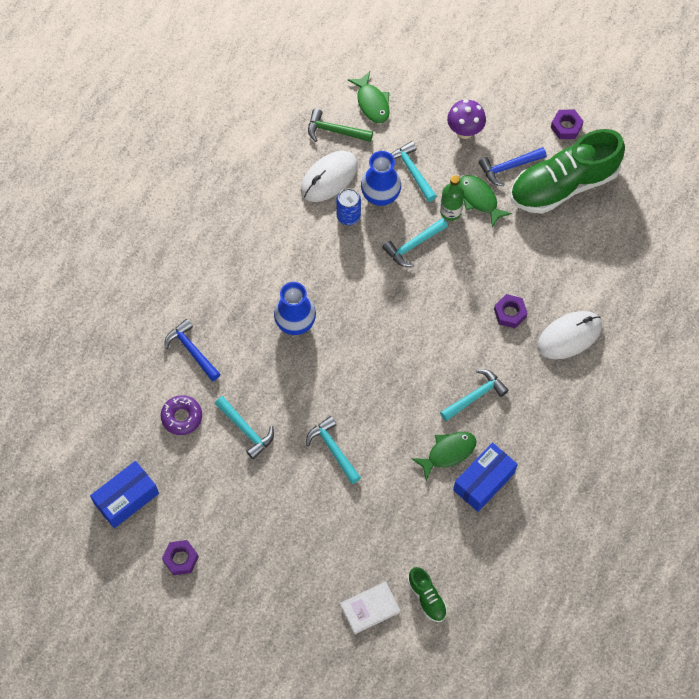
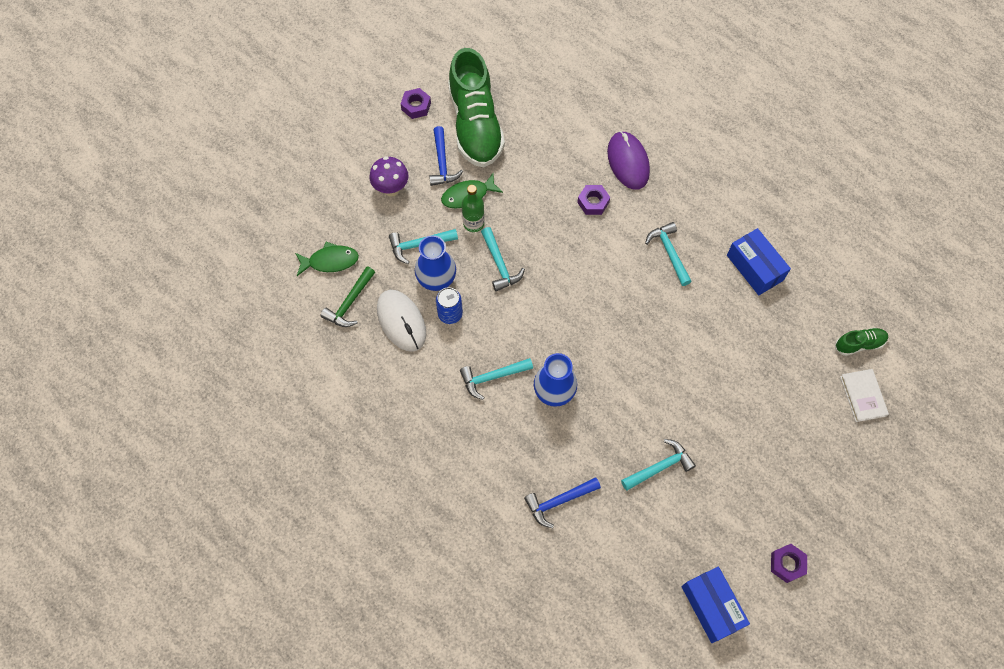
camera: 75 degrees left, 0 degrees up
(182, 417) = (631, 528): purple donut -> none
(333, 449) = (697, 389): turquoise hammer -> turquoise hammer (492, 377)
(448, 452) = (720, 290): green fish -> none
(569, 336) = (628, 162): white mouse -> purple mouse

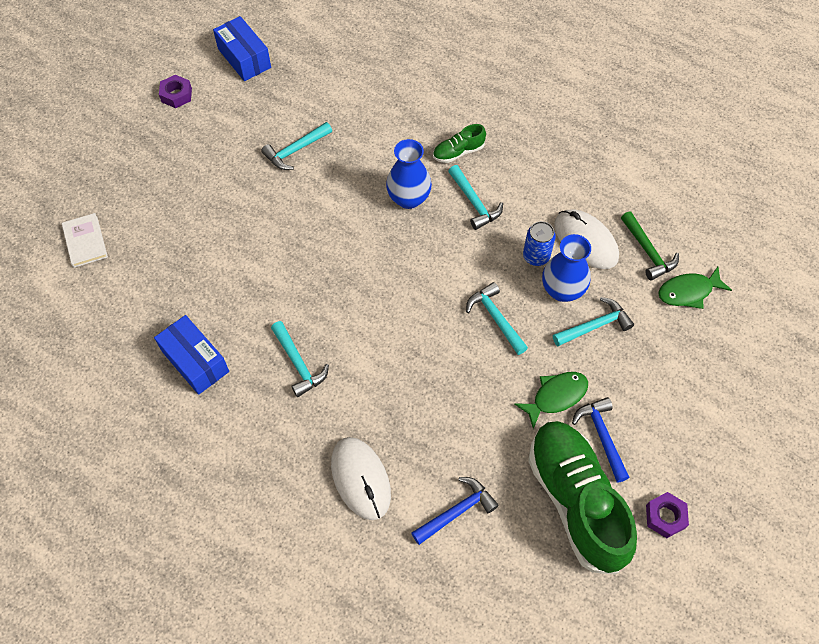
camera: 170 degrees right, 5 degrees down
(350, 303) = (648, 251): green hammer -> green hammer turned 135 degrees clockwise
(391, 189) = (653, 390): purple mushroom -> none
(473, 223) = (539, 362): green bottle -> none
(492, 377) = (474, 202): turquoise hammer -> turquoise hammer turned 90 degrees clockwise
(559, 501) = (387, 111): blue hammer -> blue hammer (456, 511)
(593, 202) = (399, 413): purple nut -> none
(628, 162) = (361, 479): purple mouse -> white mouse
(859, 344) = (81, 293): green shoe -> green shoe (458, 152)

